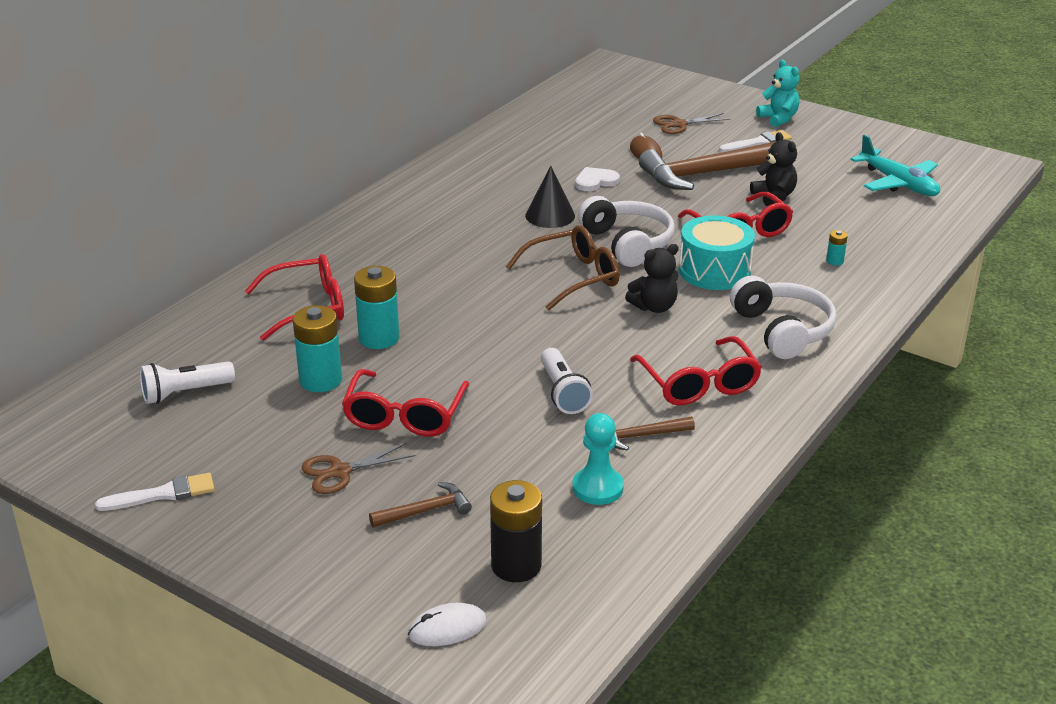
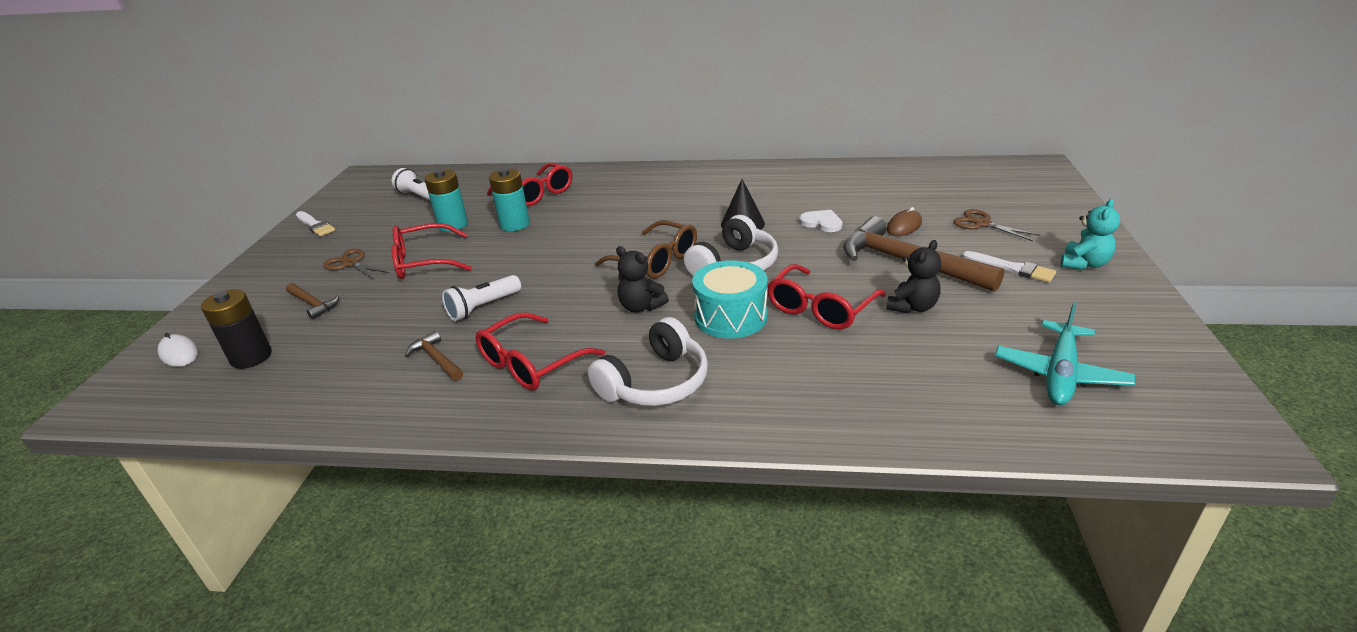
camera: 65 degrees right, 0 degrees up
(597, 488) = (356, 361): turquoise pawn -> none
(834, 261) = (823, 377): turquoise battery -> none

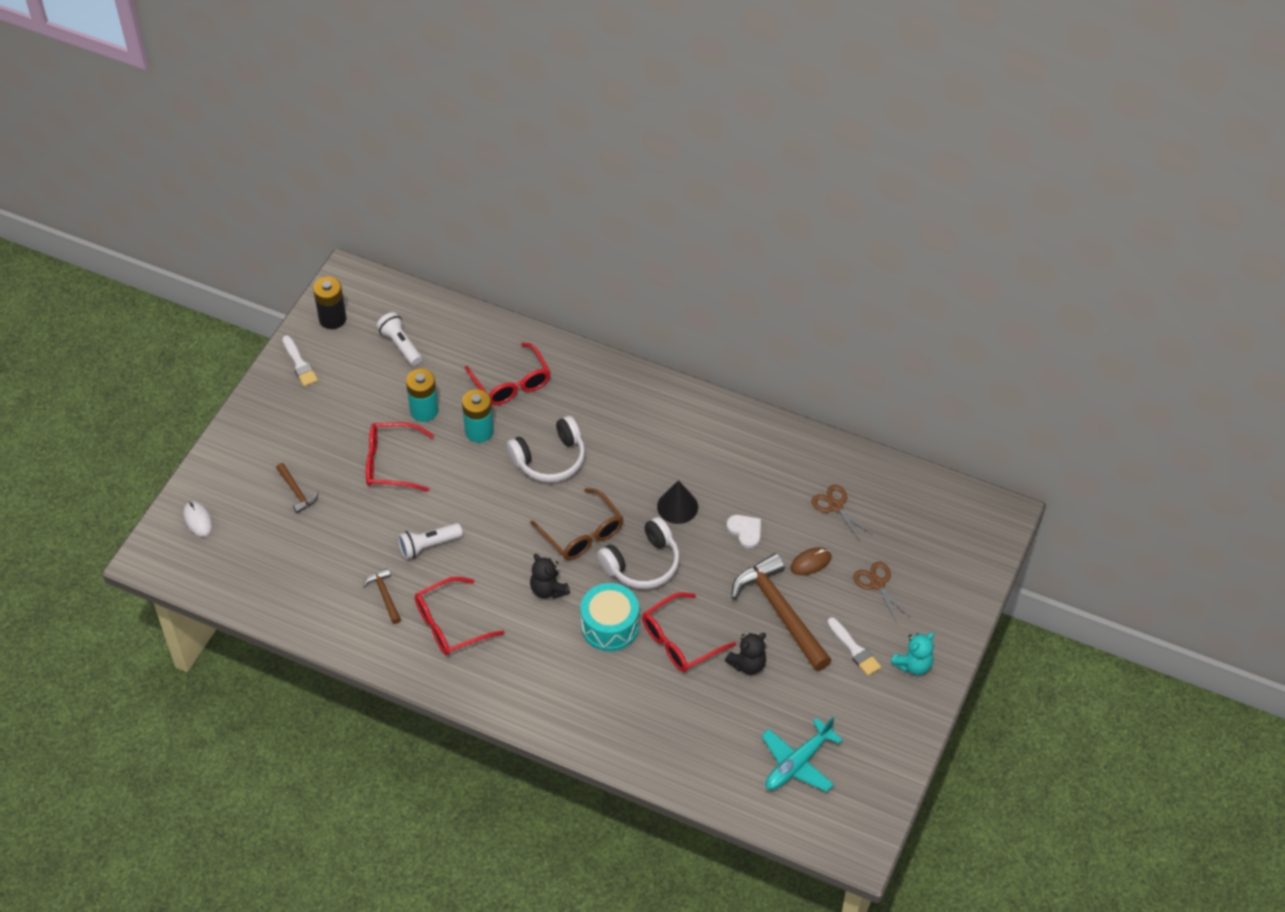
camera: 15 degrees right, 20 degrees up
(251, 357) = (251, 544): black battery -> black battery (332, 319)
(351, 263) = (329, 442): brown scissors -> brown scissors (835, 506)
(655, 383) = (529, 675): white headphones -> white headphones (550, 459)

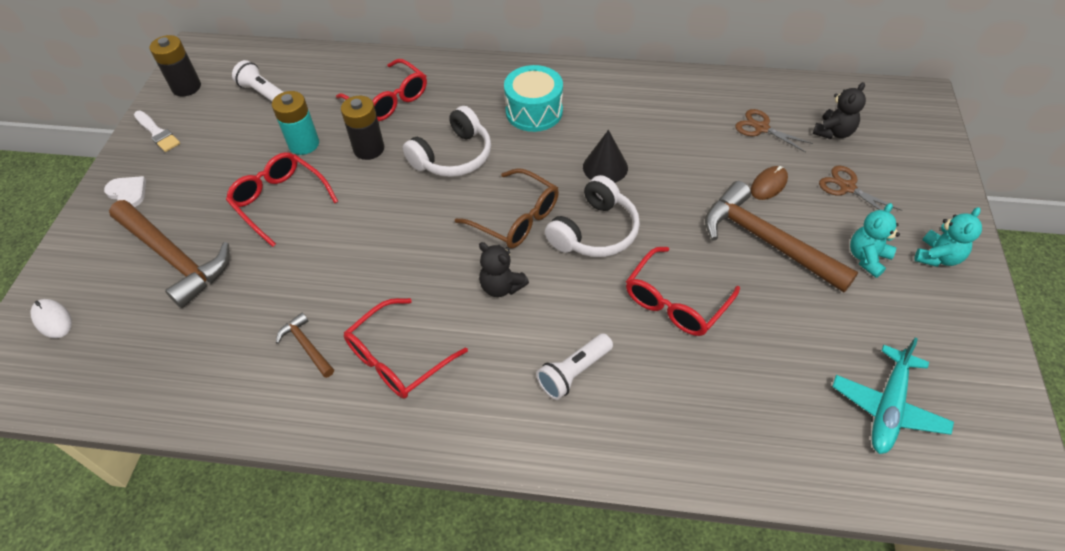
camera: 15 degrees left, 0 degrees up
(296, 491) = (174, 257): brown hammer -> brown hammer, size x2.14
(391, 463) = (280, 201): red glasses -> red glasses turned 60 degrees clockwise
(428, 546) = (345, 275): white flashlight -> white flashlight (574, 372)
(479, 431) = (369, 149): turquoise battery -> black battery
(610, 626) = (588, 307): turquoise drum -> turquoise drum (534, 111)
(745, 531) = (686, 172): white heart -> white heart (128, 192)
(747, 664) = (764, 306): black teddy bear -> black teddy bear (833, 132)
(854, 649) = (867, 258): white brush -> turquoise teddy bear

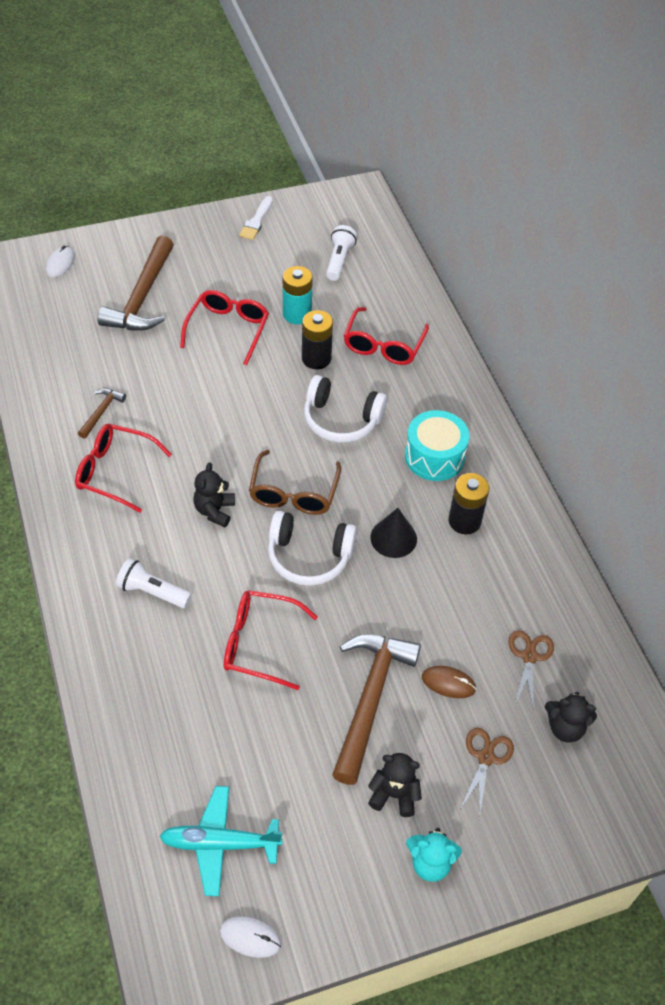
camera: 60 degrees right, 0 degrees up
(128, 192) = (188, 238): white heart -> none
(186, 87) = (316, 210): black battery -> black battery (464, 521)
(867, 258) = (394, 794): turquoise teddy bear -> black teddy bear
(991, 414) = (250, 937): none -> white mouse

